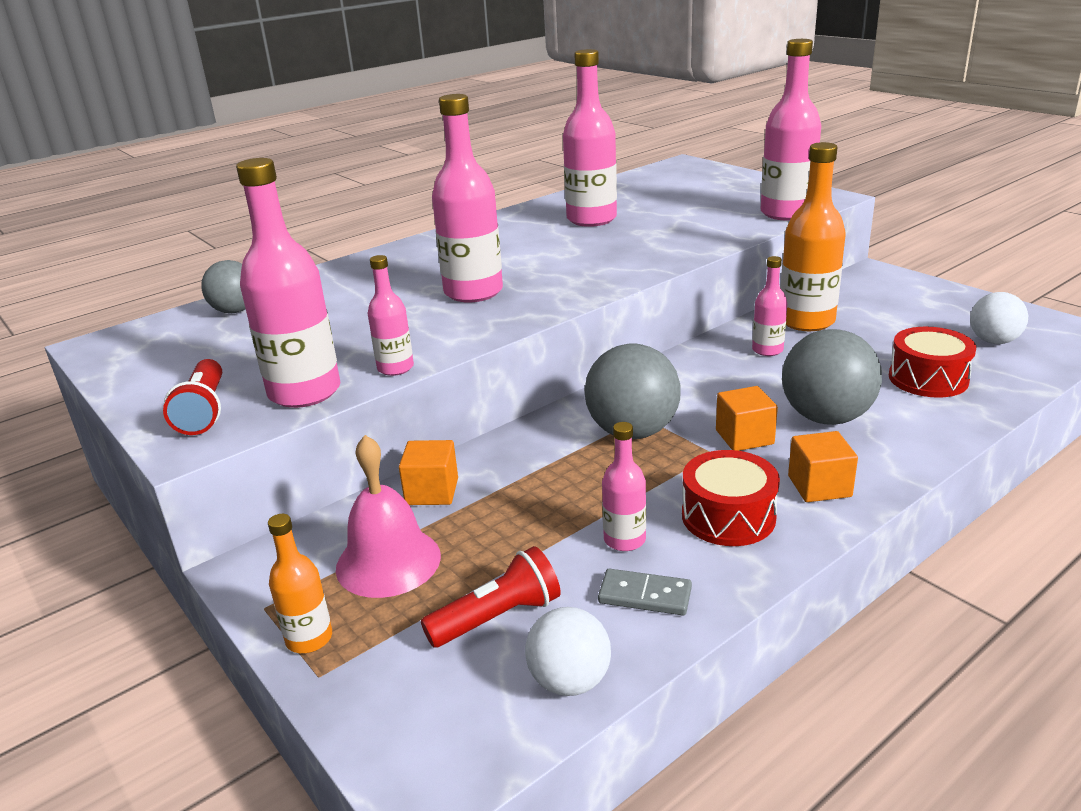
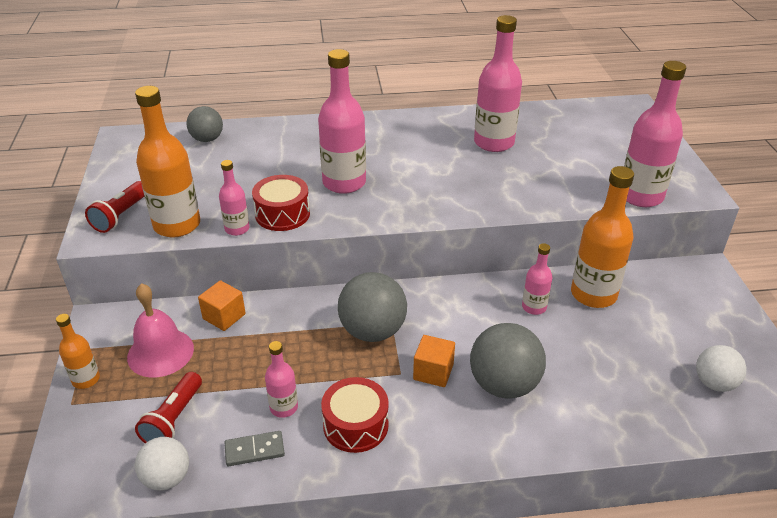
camera: 30 degrees right, 10 degrees up
(304, 392) = (177, 225): pink bottle -> orange bottle
(497, 617) = (174, 419): red flashlight -> red flashlight turned 105 degrees clockwise
(645, 595) = (254, 450): grey domino -> grey domino turned 60 degrees counterclockwise
(819, 486) = (433, 435): orange cube -> none
(928, 379) = (616, 390): red drum -> red drum (282, 214)

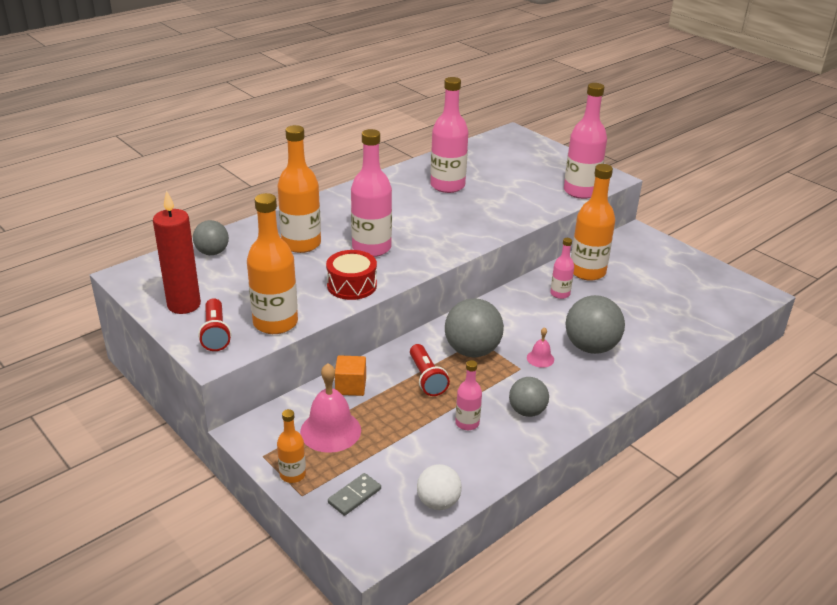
camera: 35 degrees left, 5 degrees down
(130, 179) = (184, 305): none -> red candle
(174, 419) = (397, 466): red flashlight -> red flashlight (426, 378)
(237, 229) = (329, 308): pink bottle -> none
(254, 450) = (478, 457): grey domino -> grey domino (354, 496)
(287, 157) = (301, 244): none -> orange bottle
(355, 425) = (527, 411): red drum -> grey ball
(433, 372) = (540, 358): orange cube -> pink bell
(714, 383) = (702, 296): white ball -> none

